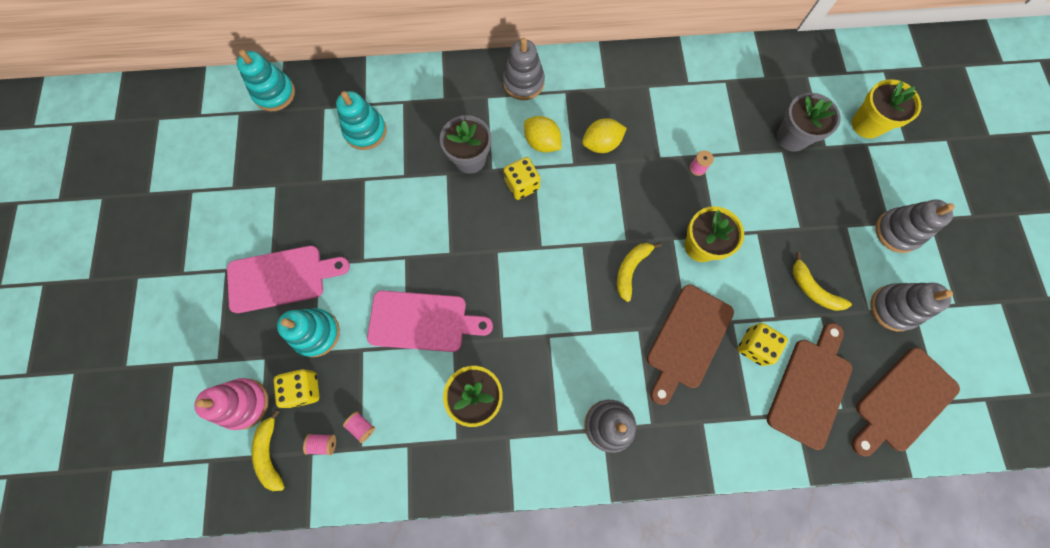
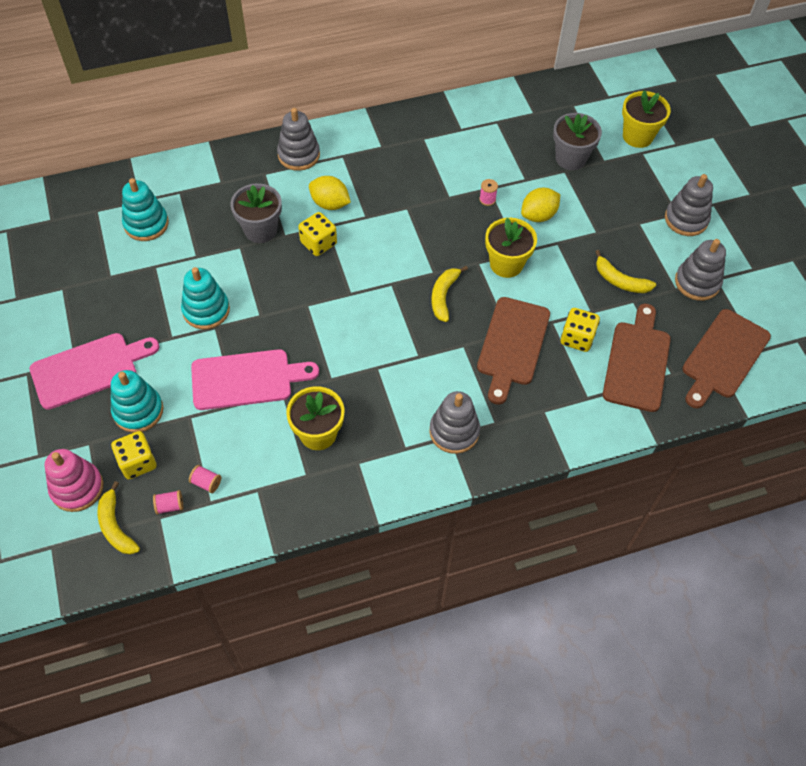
camera: 15 degrees left, 15 degrees down
(274, 93) = (41, 206): turquoise stacking toy -> turquoise stacking toy (206, 310)
(601, 144) = (389, 195): yellow lemon -> yellow lemon (538, 215)

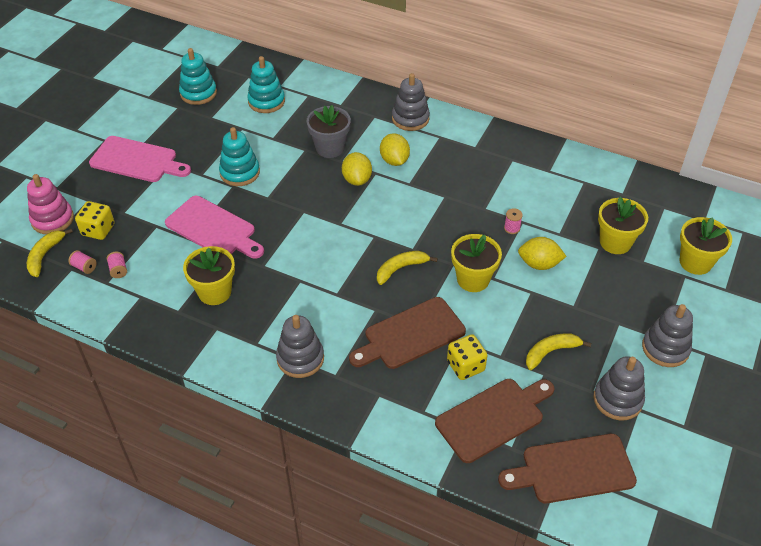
camera: 45 degrees right, 10 degrees down
(138, 411) = (133, 202): turquoise stacking toy -> turquoise stacking toy (198, 93)
(318, 243) = (357, 179): yellow dice -> yellow lemon
(570, 158) = (615, 242): grey flower pot -> yellow flower pot
(620, 281) = (550, 352): yellow banana -> yellow banana turned 75 degrees clockwise

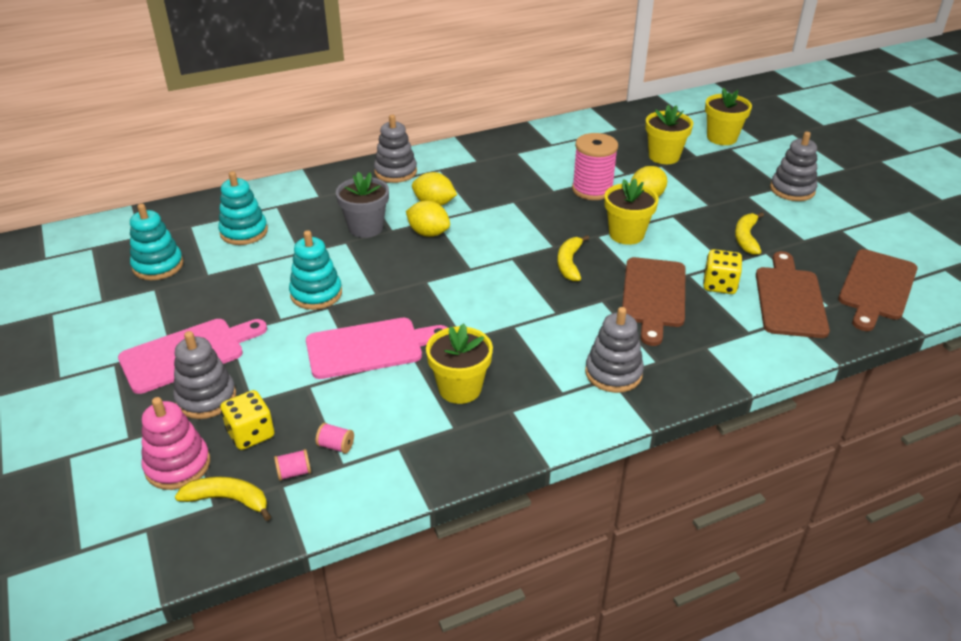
camera: 50 degrees left, 10 degrees down
(45, 255) = (228, 499): yellow banana -> yellow banana turned 135 degrees clockwise
(512, 228) = (592, 190): pink spool -> pink spool, size x2.44
(617, 399) = (823, 233): grey stacking toy -> grey stacking toy (206, 398)

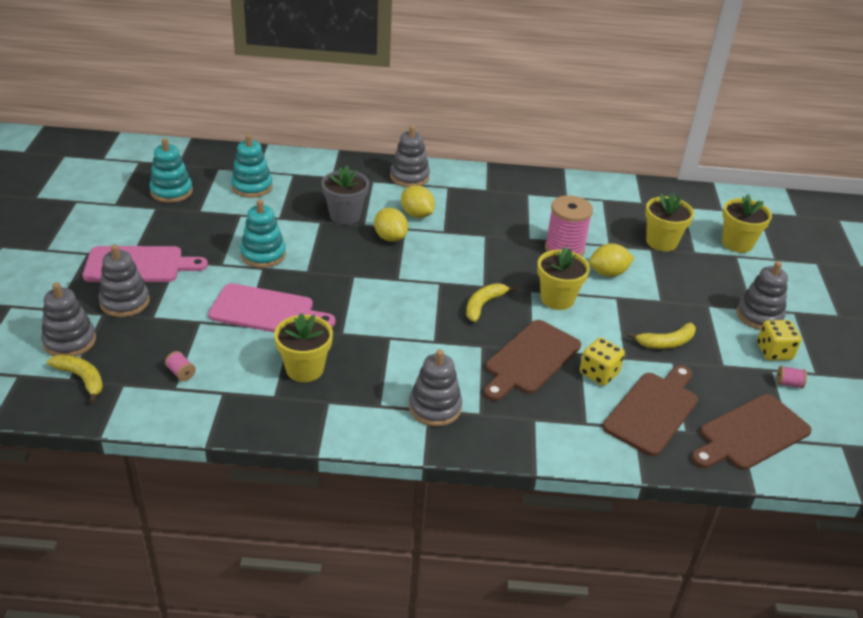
camera: 25 degrees right, 0 degrees up
(178, 465) = (70, 341): pink stacking toy -> grey stacking toy
(251, 434) = (132, 340): yellow dice -> yellow dice (774, 352)
(294, 473) = (138, 379): pink spool -> pink spool (788, 384)
(746, 238) = (666, 342): yellow banana -> yellow banana turned 150 degrees counterclockwise

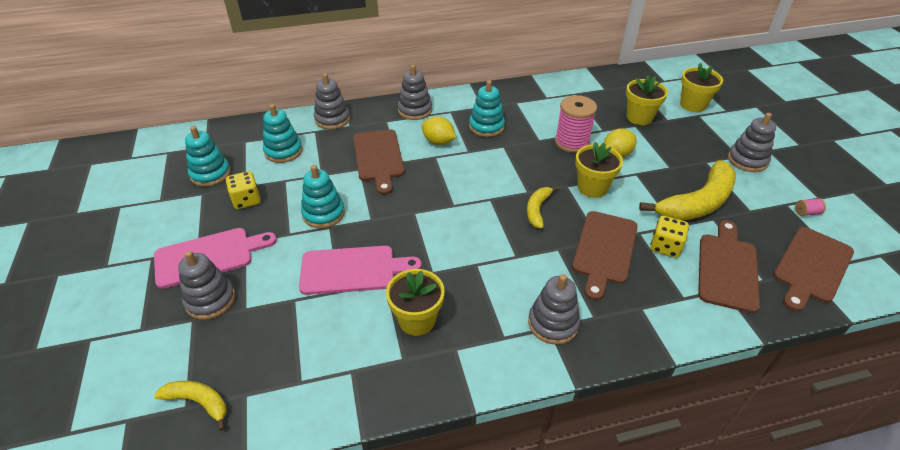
camera: 15 degrees left, 5 degrees up
(70, 341) = (169, 361): grey stacking toy -> grey stacking toy (332, 119)
(181, 373) = (300, 362): pink spool -> none
(345, 215) = (378, 158): grey flower pot -> brown cutting board
(390, 237) = (427, 168): yellow lemon -> none
(478, 211) = (486, 126): none -> turquoise stacking toy
(666, 342) = (697, 203): yellow banana -> yellow banana, size x1.94
(774, 352) = (778, 188): yellow dice -> yellow dice (246, 200)

